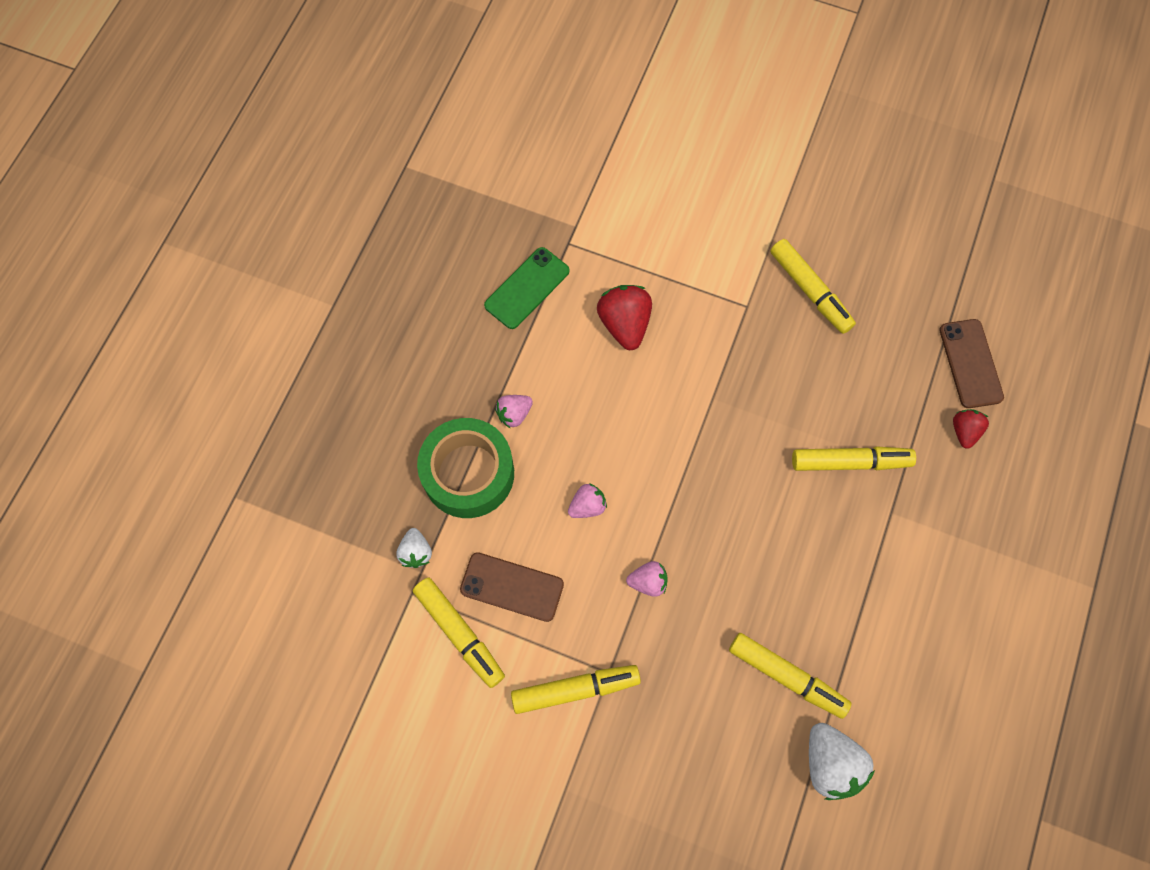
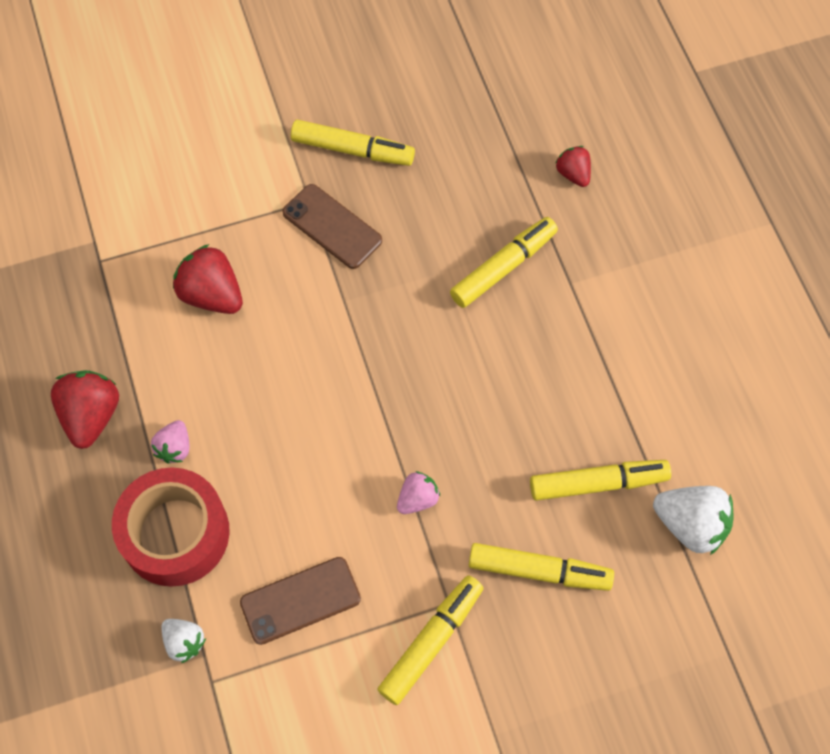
camera: 40 degrees left, 5 degrees down
(459, 633) = (286, 680): yellow marker -> yellow marker (539, 571)
(468, 473) = (175, 533): green tape -> red tape
(478, 349) = (91, 415): none -> red strawberry
(527, 288) = (93, 328): green phone -> none
(587, 506) = (310, 476): pink strawberry -> none
(970, 363) = (533, 116): brown phone -> brown phone (332, 226)

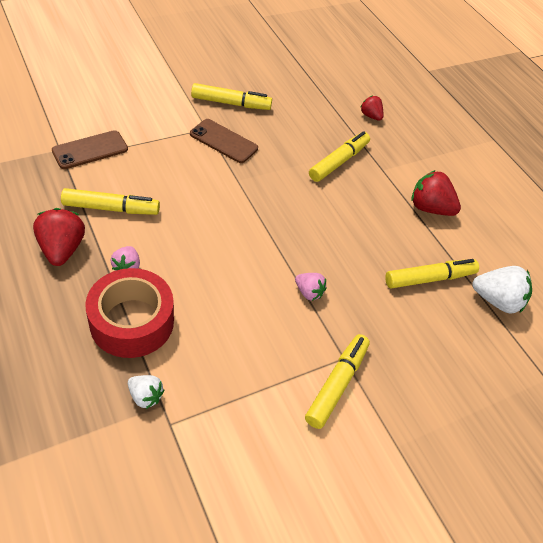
camera: 15 degrees left, 15 degrees down
(212, 294) = (146, 177): red strawberry -> red strawberry (429, 208)
(300, 600) = (233, 362): brown phone -> brown phone (90, 150)
(417, 499) = (309, 292): pink strawberry -> pink strawberry turned 90 degrees clockwise
(539, 571) = (403, 333): yellow marker -> yellow marker (111, 208)

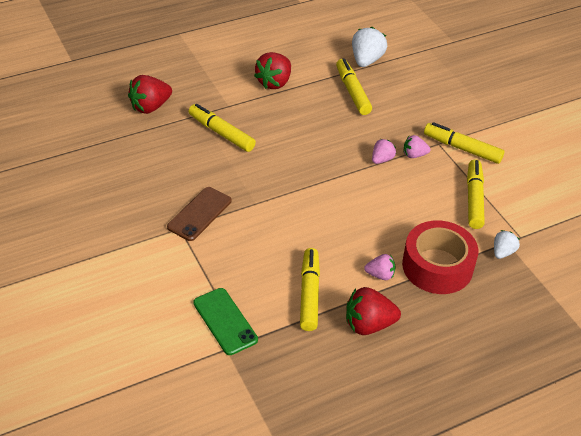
camera: 85 degrees left, 5 degrees down
(90, 150) = (225, 321): brown phone -> green phone
(231, 103) = (135, 209): yellow marker -> yellow marker (474, 199)
(319, 327) = (414, 155): none -> pink strawberry
(370, 116) = (150, 107): red strawberry -> red strawberry, size x1.71

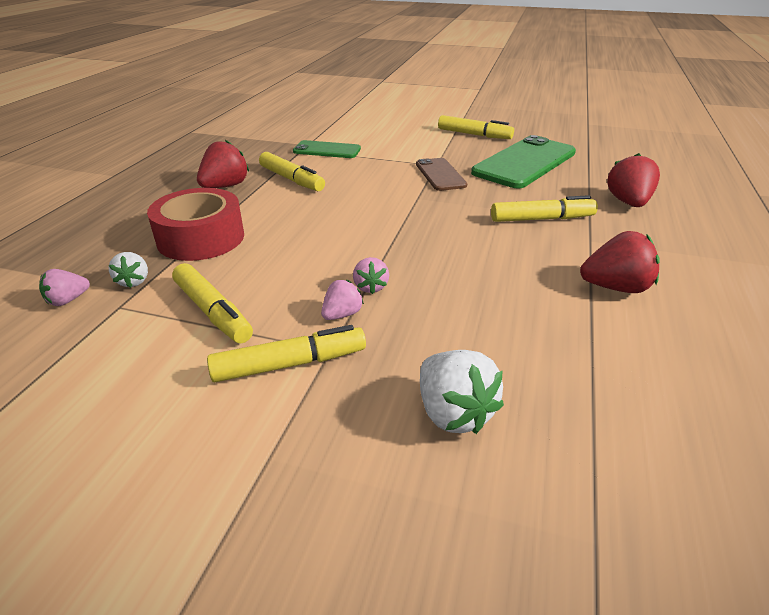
camera: 135 degrees right, 10 degrees down
(120, 180) = (524, 162): none -> green phone
(274, 82) = (615, 287): red strawberry -> red strawberry turned 105 degrees clockwise
(352, 92) = (532, 340): yellow marker -> yellow marker (474, 135)
(366, 60) = (613, 407): white strawberry -> white strawberry (453, 413)
(380, 275) = (249, 210): pink strawberry -> pink strawberry (68, 300)

